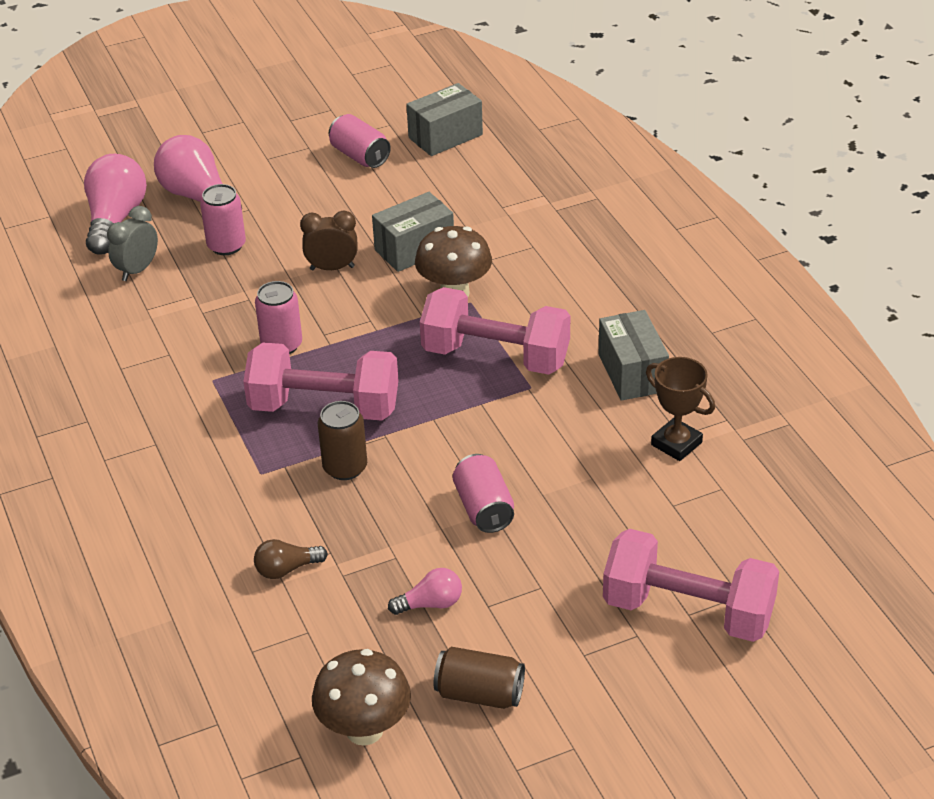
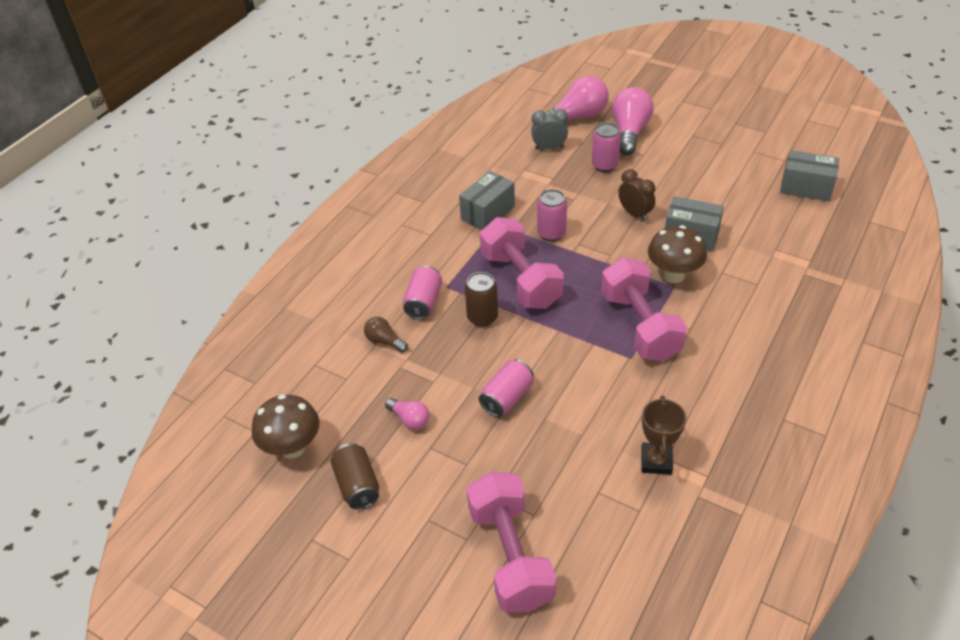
camera: 55 degrees right, 5 degrees up
(360, 156) = (741, 166): pink can -> pink can (423, 302)
(632, 373) = (697, 399): grey box -> grey box (488, 213)

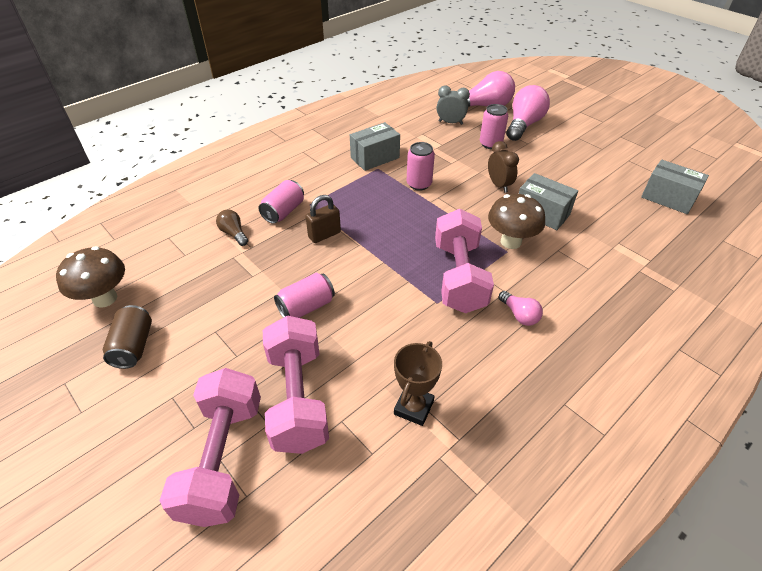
camera: 15 degrees right, 0 degrees up
(409, 419) = (213, 302): pink light bulb -> pink light bulb (519, 315)
(482, 317) = (324, 235): brown can -> brown padlock
(521, 280) = (373, 213): pink dumbbell -> pink dumbbell (298, 398)

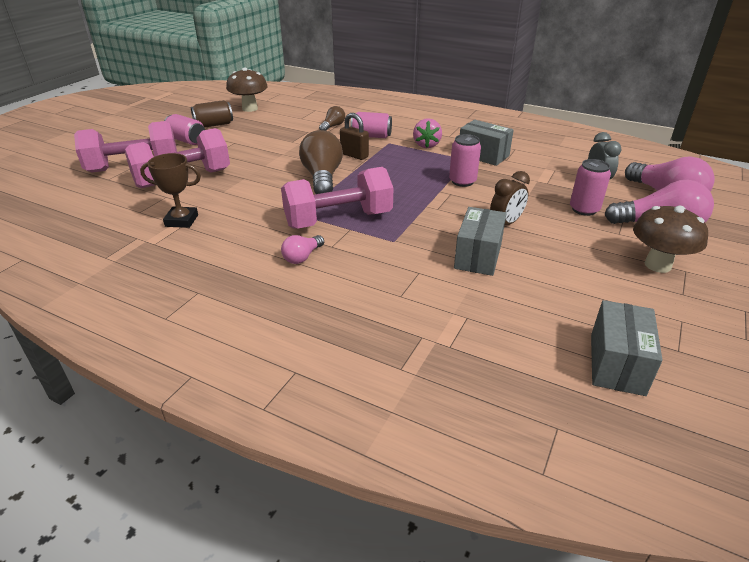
camera: 70 degrees right, 10 degrees down
(306, 307) = (269, 164): pink can -> pink can (187, 140)
(332, 182) = (426, 145): none -> pink strawberry
(365, 269) = (322, 178): none -> brown light bulb
(511, 242) = (410, 241): brown mushroom -> brown mushroom (657, 265)

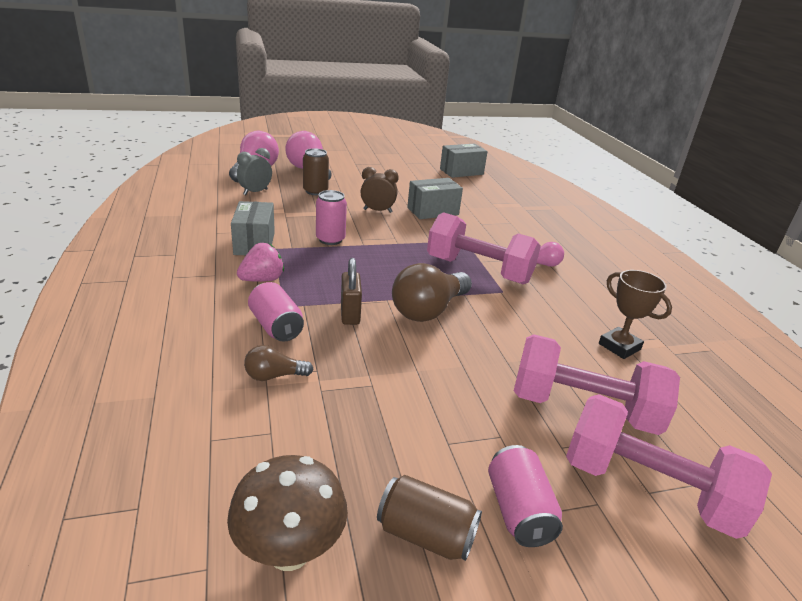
camera: 135 degrees left, 5 degrees down
(584, 209) = (315, 191): pink can -> brown can
(657, 265) = (360, 169): brown mushroom -> none

